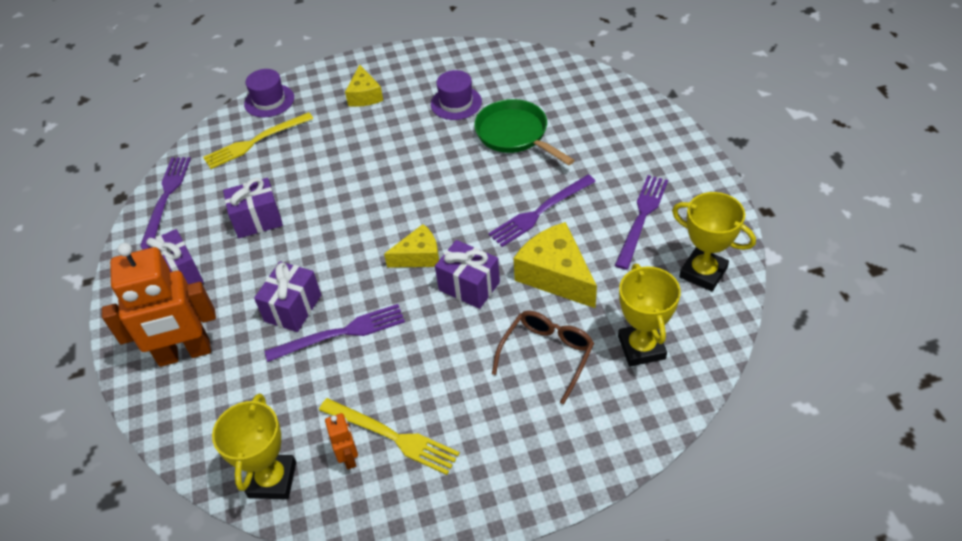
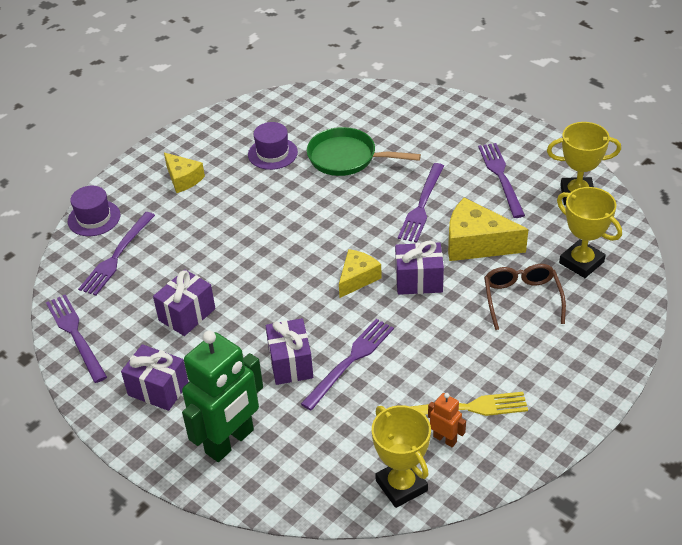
camera: 35 degrees left, 5 degrees down
(184, 353) = (230, 442): orange robot -> green robot
(255, 142) = (117, 256): yellow fork -> purple fork

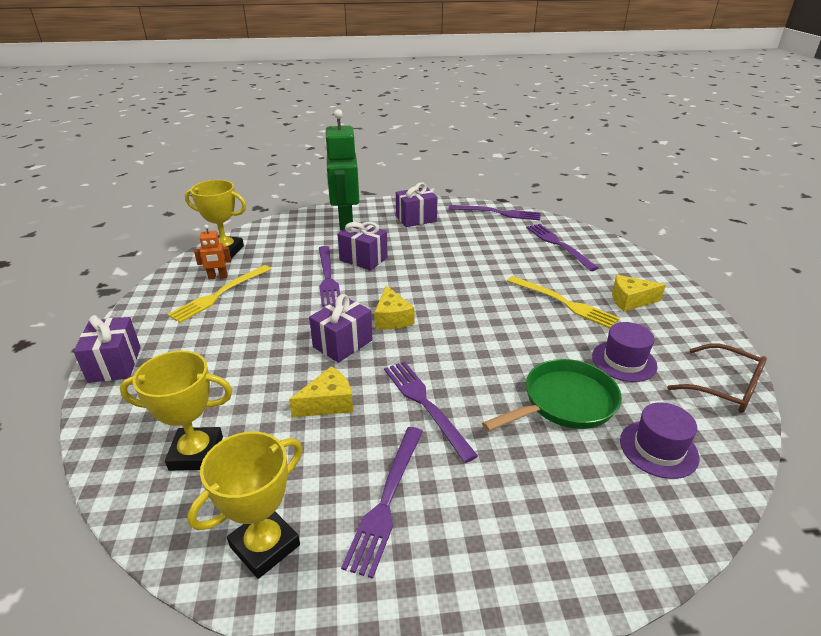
camera: 130 degrees right, 10 degrees down
(94, 218) = (616, 251): purple hat -> purple hat (658, 449)
(187, 314) = (462, 246): purple gift -> purple gift (115, 364)
(225, 207) = (563, 303): none -> yellow fork
(476, 243) = (328, 403): yellow cheese -> yellow cheese, size x0.62
(501, 177) = (386, 500): purple fork -> purple fork turned 75 degrees clockwise
(522, 298) = (235, 382): brown glasses -> brown glasses (725, 388)

